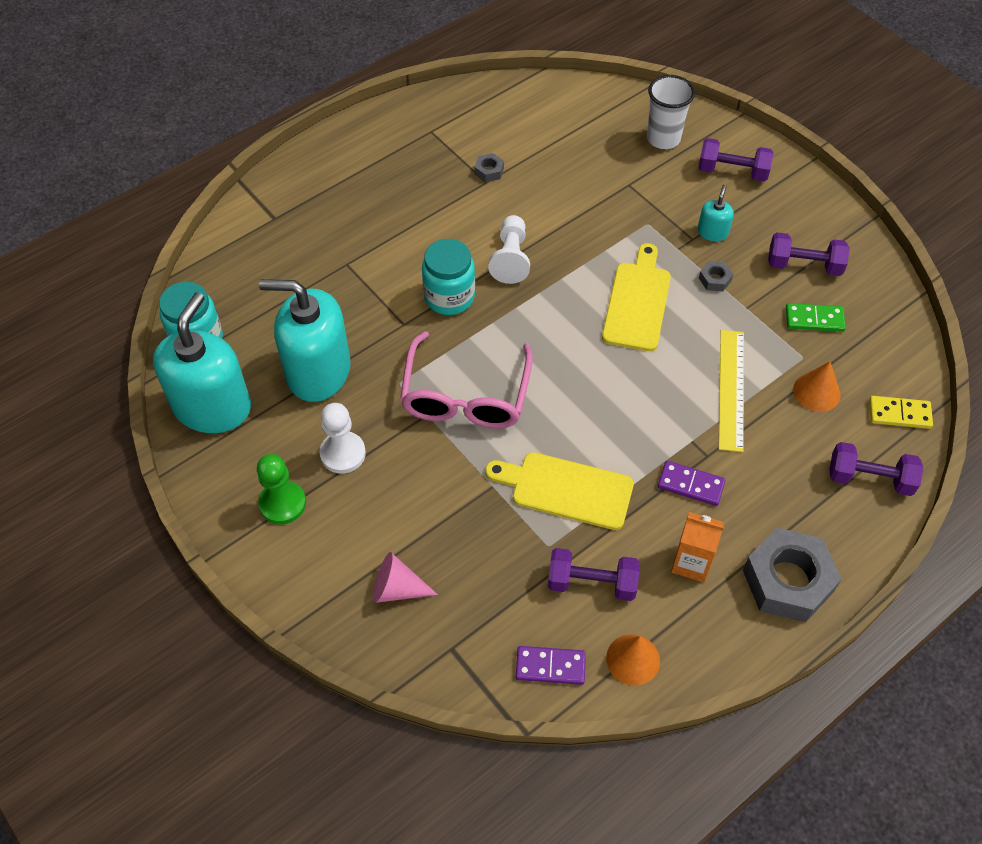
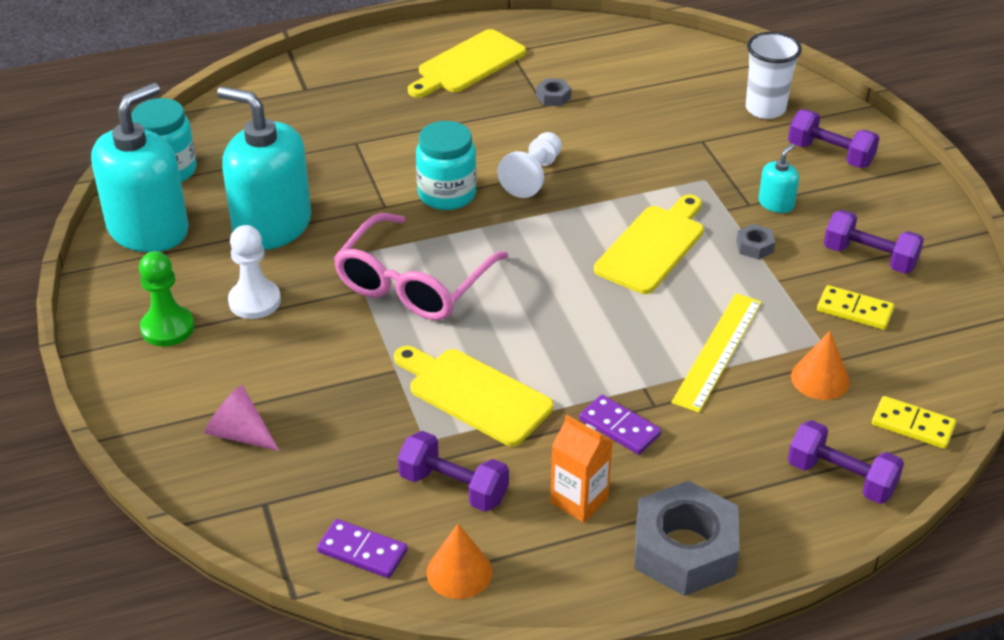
camera: 20 degrees right, 15 degrees down
(401, 155) = (468, 64): none -> yellow cutting board
(814, 319) = (854, 310): green domino -> yellow domino

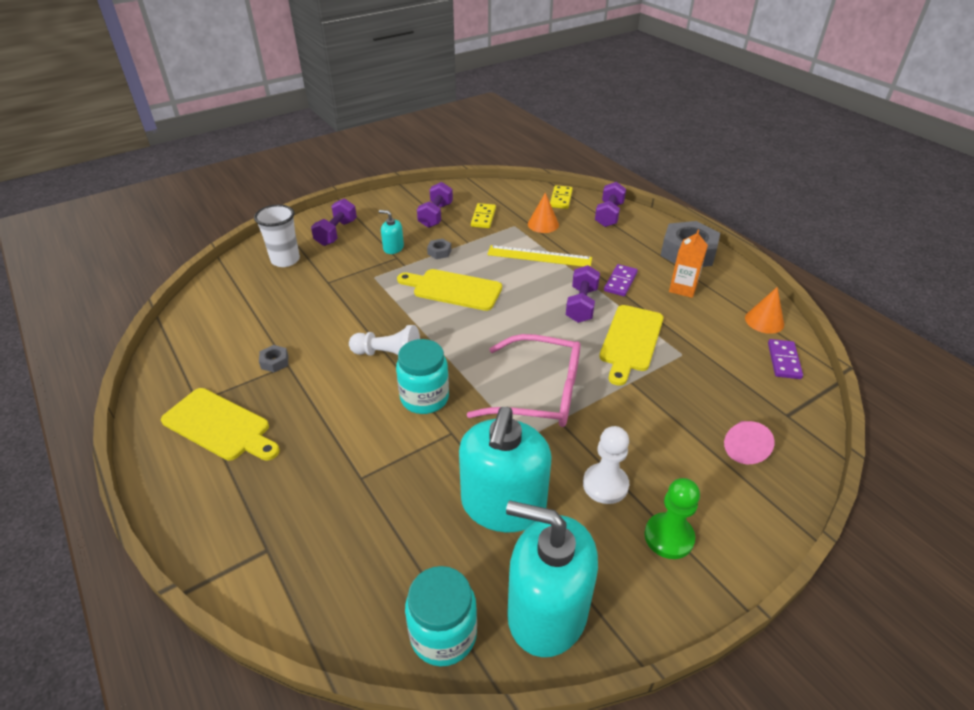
camera: 105 degrees left, 0 degrees up
(453, 487) = (709, 335): purple dumbbell -> purple dumbbell (581, 305)

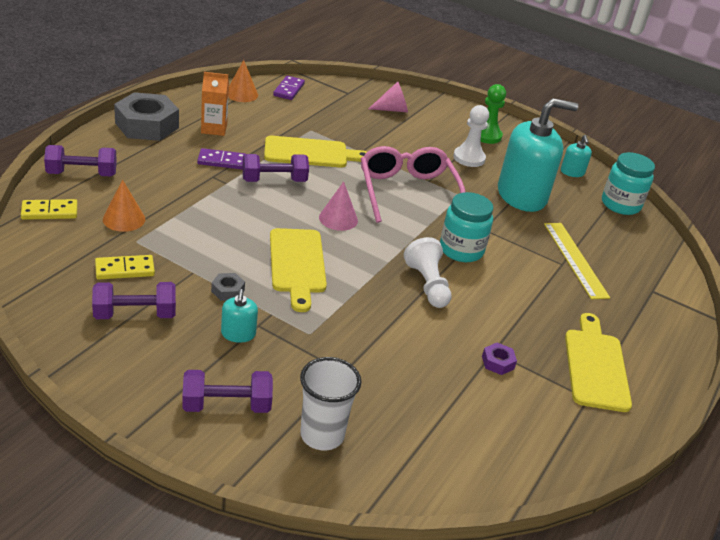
camera: 120 degrees left, 5 degrees down
(274, 362) = (498, 362): grey nut -> purple nut
(507, 328) = (338, 219): none -> pink cone
(539, 256) = (199, 214): yellow ruler -> yellow ruler (575, 259)
(547, 612) = (572, 172): turquoise soap dispenser -> turquoise soap dispenser, size x0.43
(783, 361) = (289, 90): purple domino -> purple domino turned 60 degrees counterclockwise

